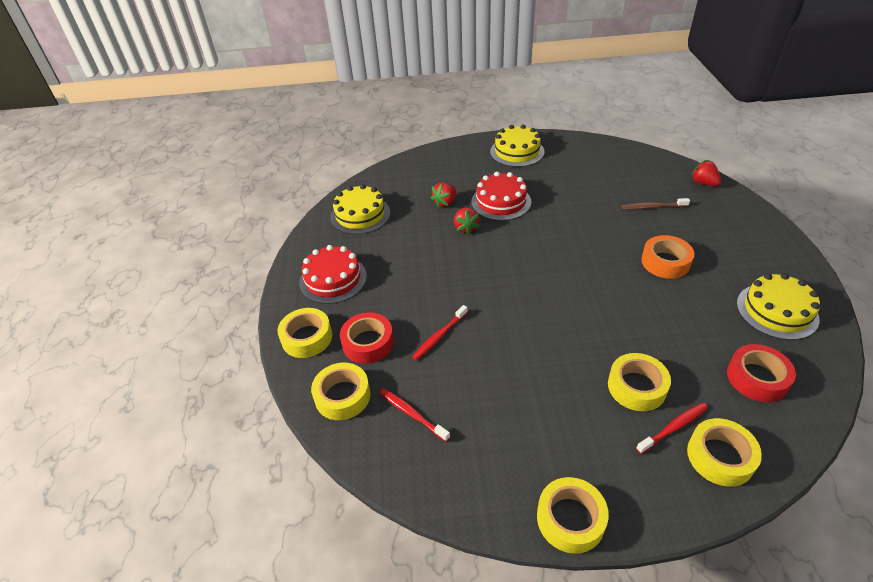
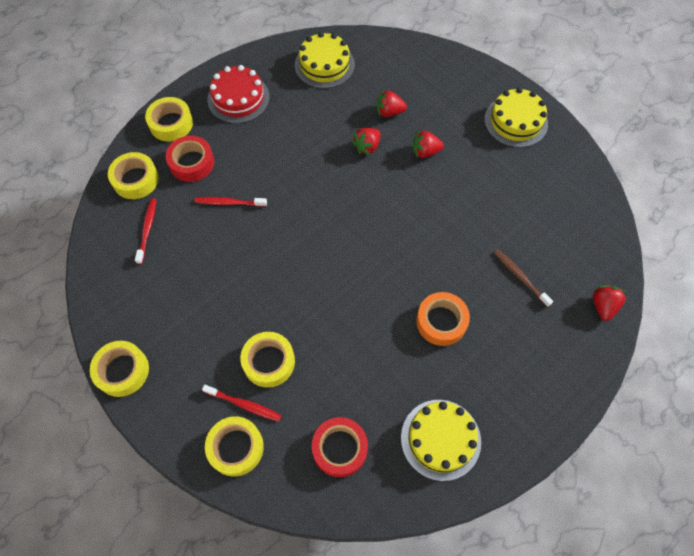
camera: 50 degrees right, 20 degrees up
(501, 202) = (425, 152): red cake -> red strawberry

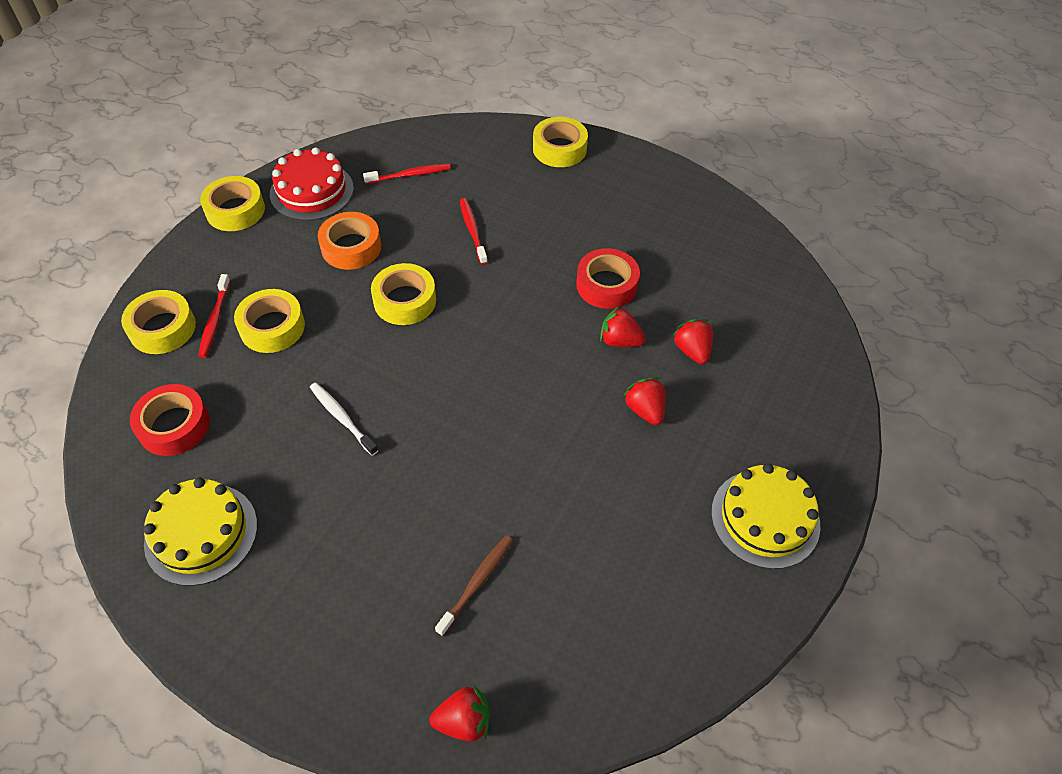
camera: 70 degrees right, 10 degrees down
(135, 180) = (470, 145): yellow tape -> yellow tape (405, 300)
(192, 163) = (513, 182): red tape -> red tape (606, 285)
(238, 98) = (628, 193): red cake -> red cake (312, 191)
(324, 65) = (731, 259): yellow cake -> none
(372, 328) = (342, 418): none -> white toothbrush
(441, 321) = (373, 494): orange tape -> orange tape (351, 247)

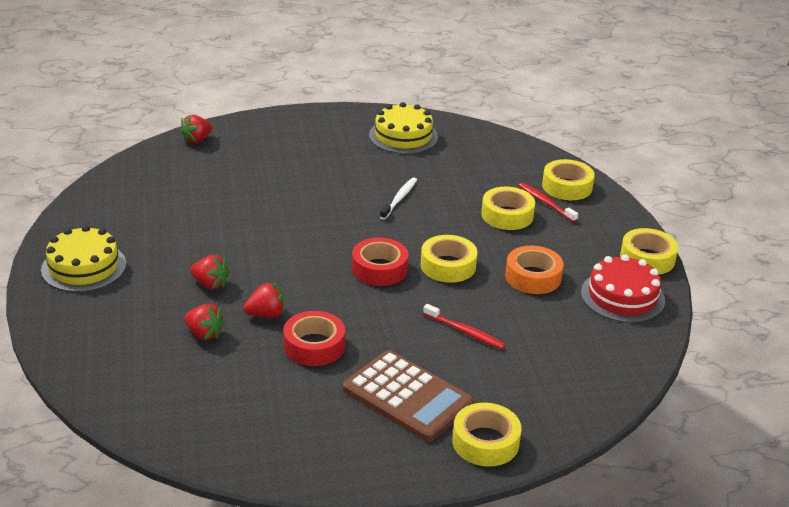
camera: 140 degrees right, 20 degrees down
(174, 426) = (484, 158): red tape -> red tape (379, 269)
(342, 418) = (399, 199): white toothbrush -> white toothbrush turned 75 degrees counterclockwise
(410, 175) = (574, 346): red toothbrush -> none
(477, 583) = (239, 176): brown toothbrush -> none
(577, 204) = (407, 397): none -> brown calculator

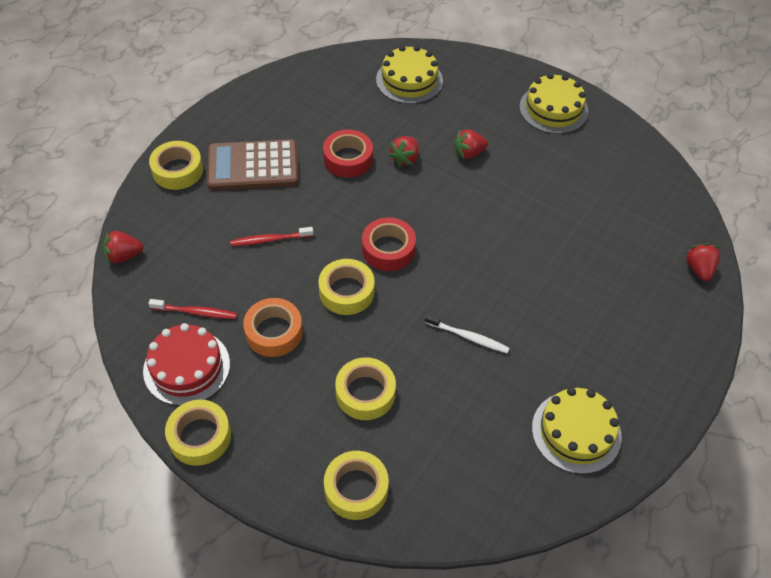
camera: 135 degrees right, 20 degrees up
(148, 372) = (409, 80): none -> yellow cake
(204, 334) = (418, 121): red strawberry -> red strawberry (124, 256)
(399, 199) = (468, 337): white toothbrush -> white toothbrush turned 45 degrees counterclockwise
(545, 203) = (351, 442): red toothbrush -> red toothbrush (196, 312)

